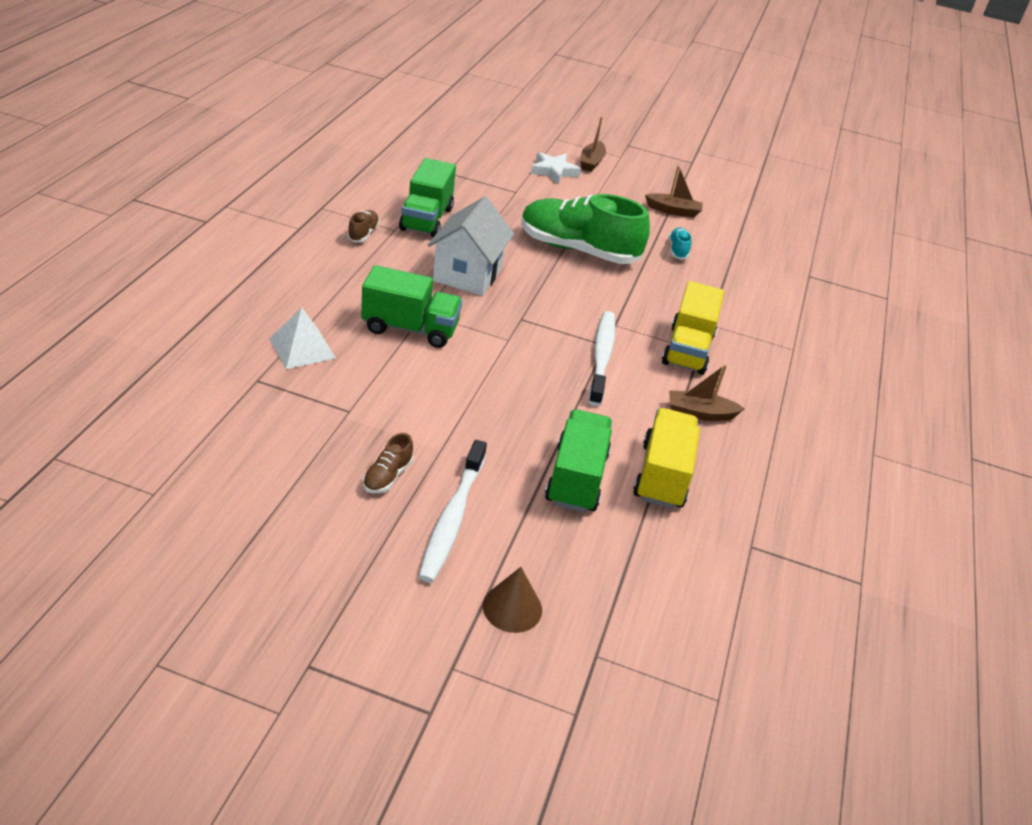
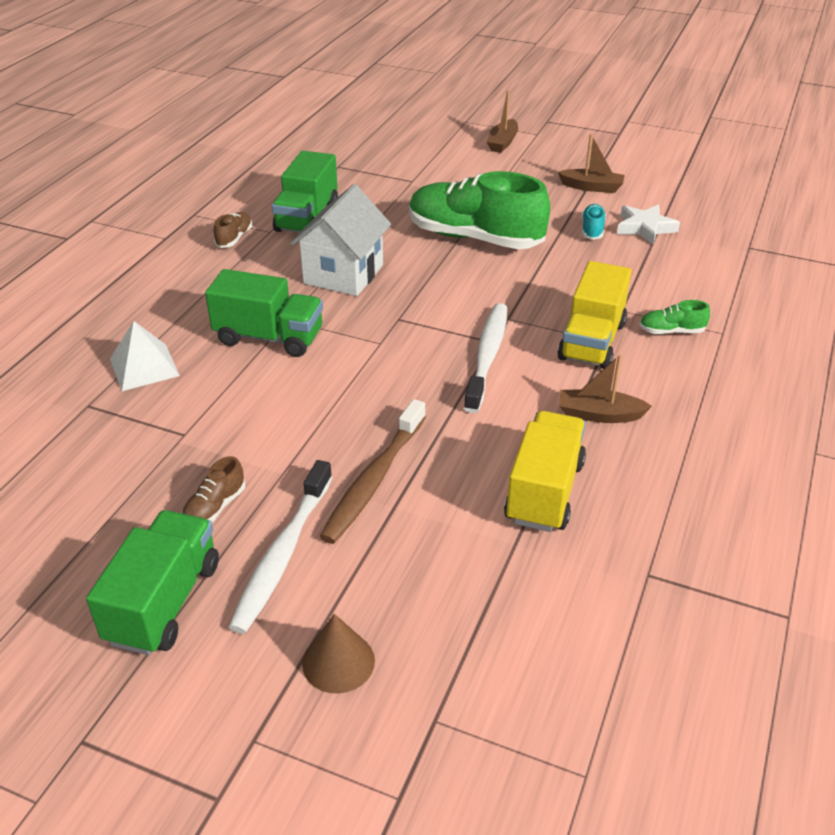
camera: 10 degrees right, 0 degrees up
(520, 459) = (374, 480): none -> brown toothbrush
(554, 171) = (458, 155): white star -> white star (645, 228)
(576, 478) = (438, 500): green truck -> green truck (164, 602)
(752, 345) = (671, 331): none -> green shoe

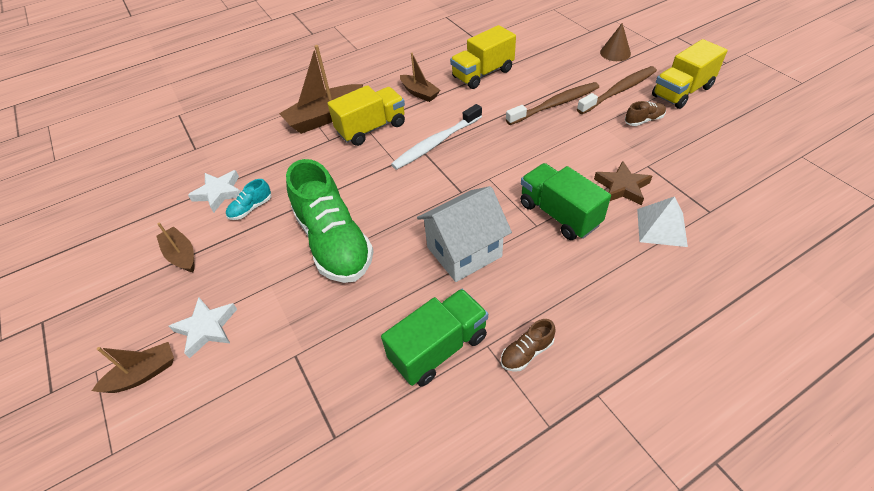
camera: 140 degrees left, 10 degrees up
(164, 602) = (682, 92): green truck -> yellow truck
(208, 393) = (622, 187): none -> brown star
(282, 554) = (619, 91): white toothbrush -> brown toothbrush
(497, 168) = (207, 328): none -> white star
(671, 331) = (325, 117): green shoe -> brown boat

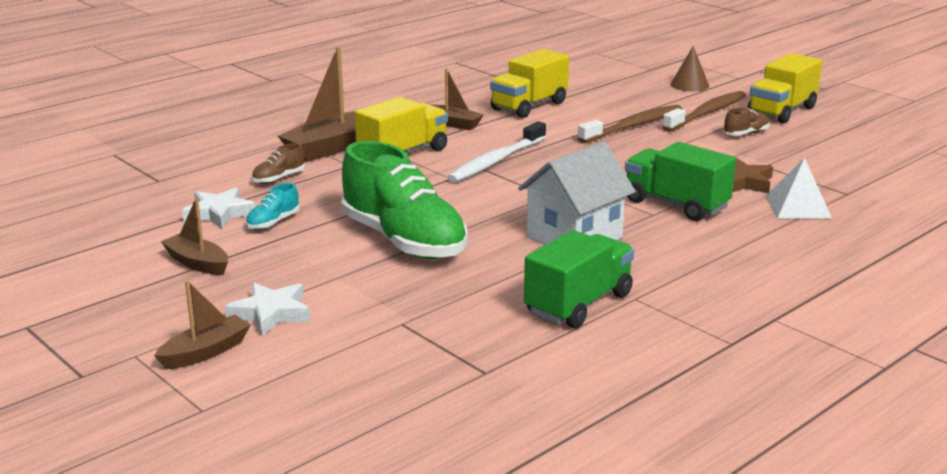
camera: 15 degrees left, 25 degrees down
(526, 352) = (683, 299): brown shoe -> brown shoe (279, 178)

